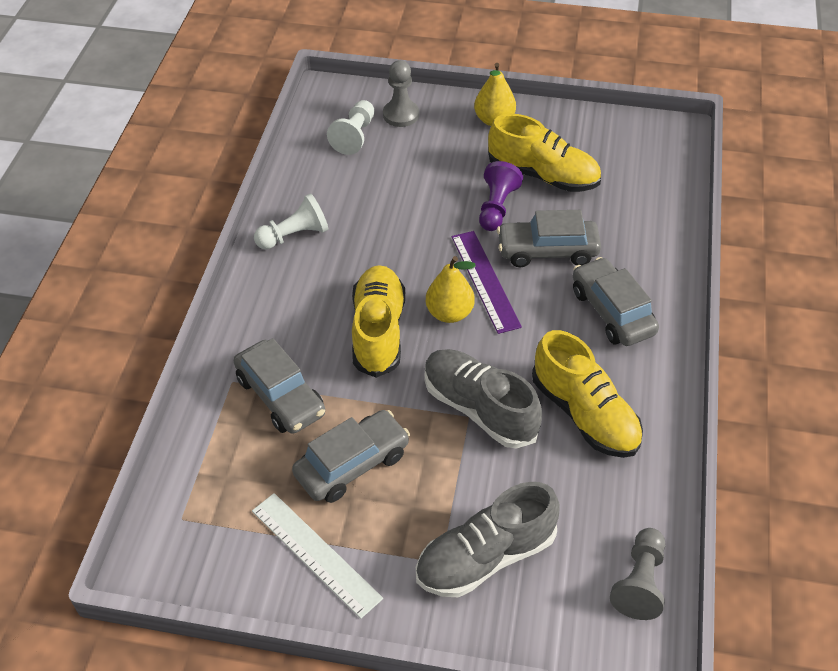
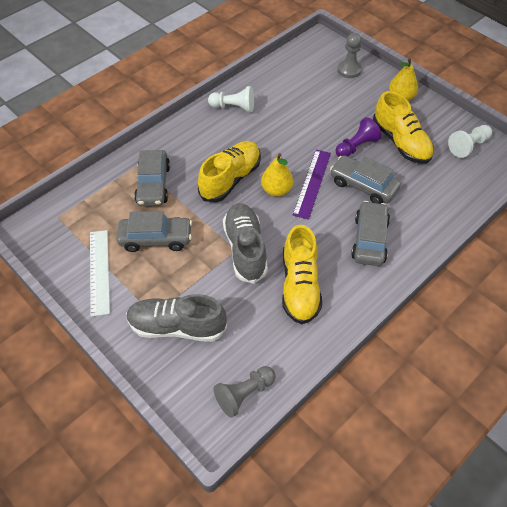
camera: 35 degrees right, 5 degrees up
(354, 136) = (313, 70): white pawn -> white pawn (468, 146)

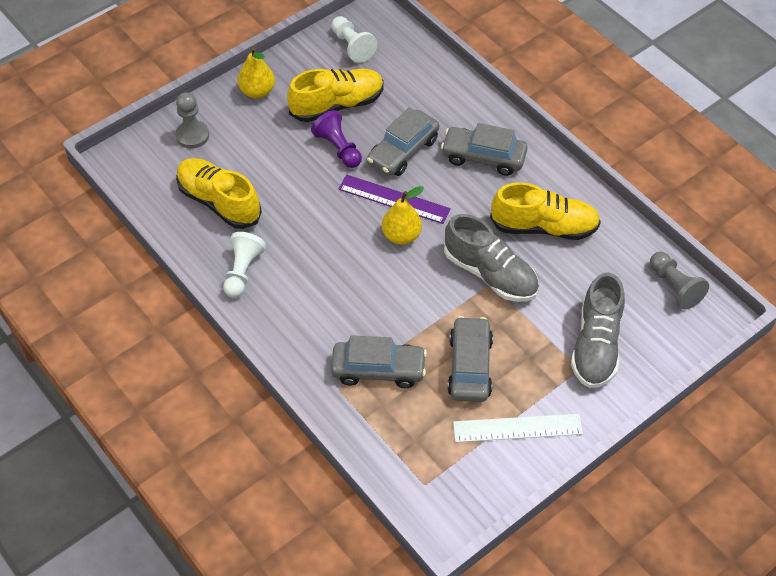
camera: 85 degrees left, 0 degrees up
(230, 179) = (378, 282): yellow shoe -> yellow shoe (219, 202)
(245, 249) = (490, 274): grey shoe -> grey shoe turned 135 degrees counterclockwise

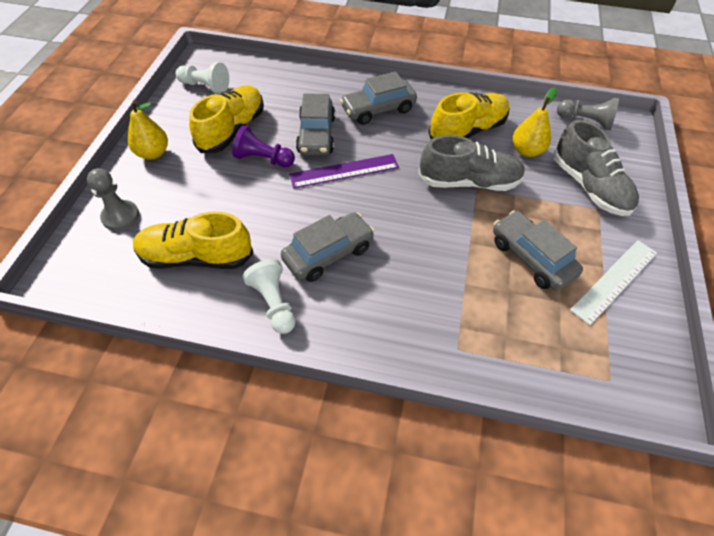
camera: 40 degrees left, 0 degrees up
(378, 369) = (471, 308): grey car -> grey car (328, 253)
(401, 236) = (377, 193): yellow pear -> yellow pear (526, 150)

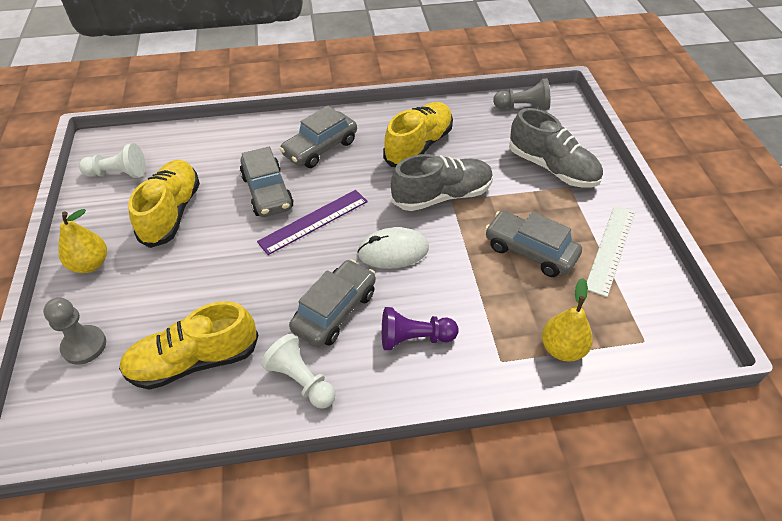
camera: 20 degrees left, 5 degrees down
(263, 159) = (221, 234): purple pawn -> purple pawn (414, 338)
(402, 218) = (393, 251): none -> white mouse
(526, 150) = (482, 150): yellow pear -> yellow pear (562, 348)

